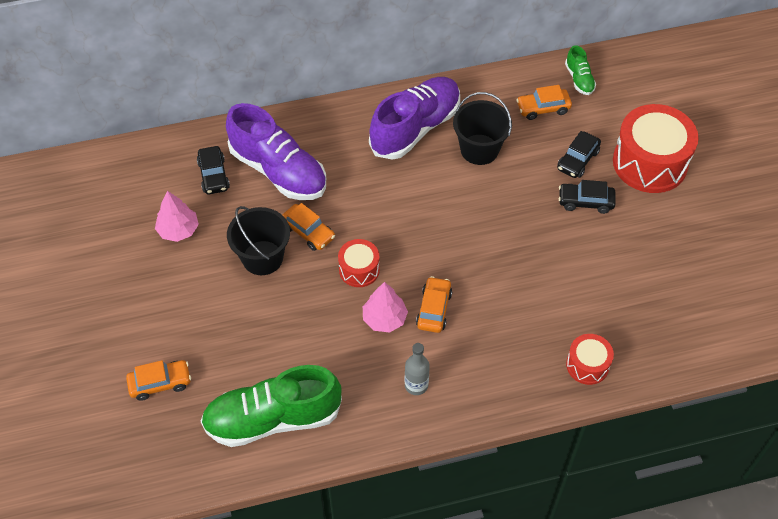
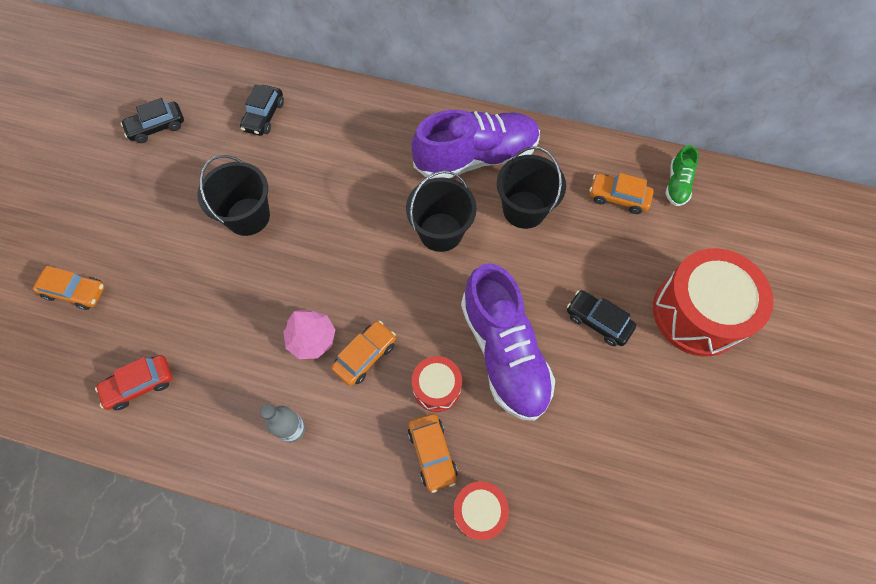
camera: 30 degrees right, 10 degrees up
(178, 230) = (198, 153): pink tree -> none
(273, 418) = (140, 384): green shoe -> red car
(278, 171) = (322, 139): purple shoe -> purple shoe (504, 352)
(308, 232) = (306, 212): orange car -> orange car (432, 453)
(359, 270) = (324, 275): red drum -> red drum (436, 387)
(427, 195) = (441, 232): none -> black bucket
(577, 160) = (619, 271): black car -> black car (157, 127)

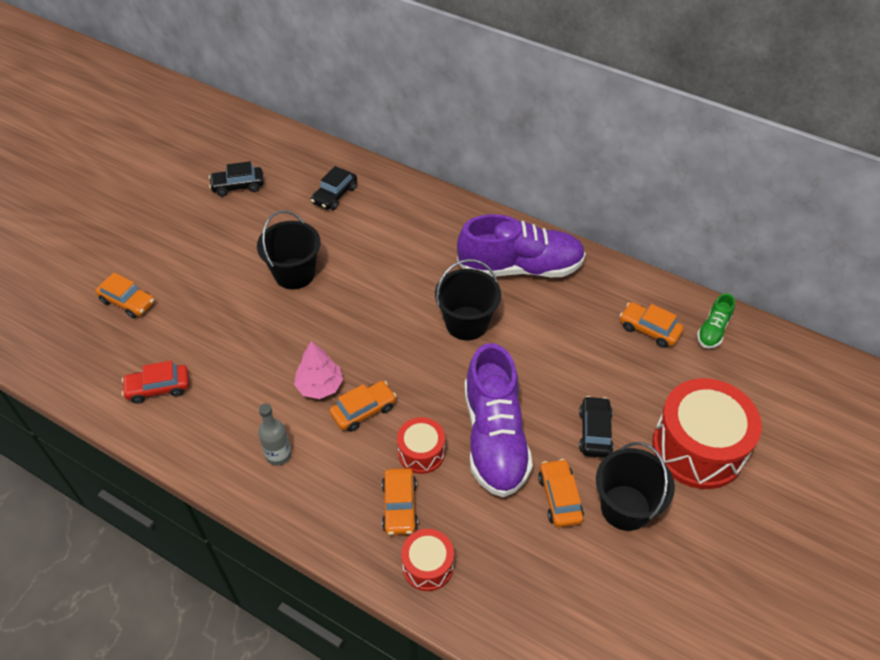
camera: 15 degrees right, 15 degrees down
(524, 209) = (552, 321): black bucket -> black bucket (625, 507)
(584, 401) = (559, 498): none -> orange car
(598, 321) = (595, 432): black car -> black car turned 45 degrees clockwise

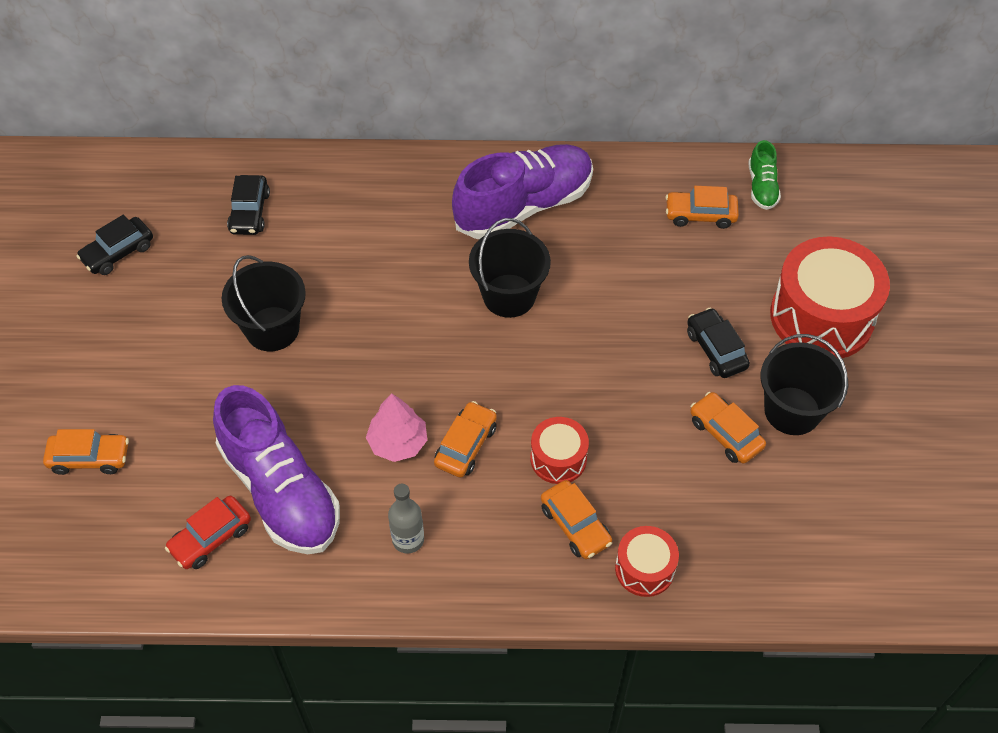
camera: 30 degrees left, 5 degrees up
(494, 437) = (622, 405): purple shoe -> purple shoe (280, 490)

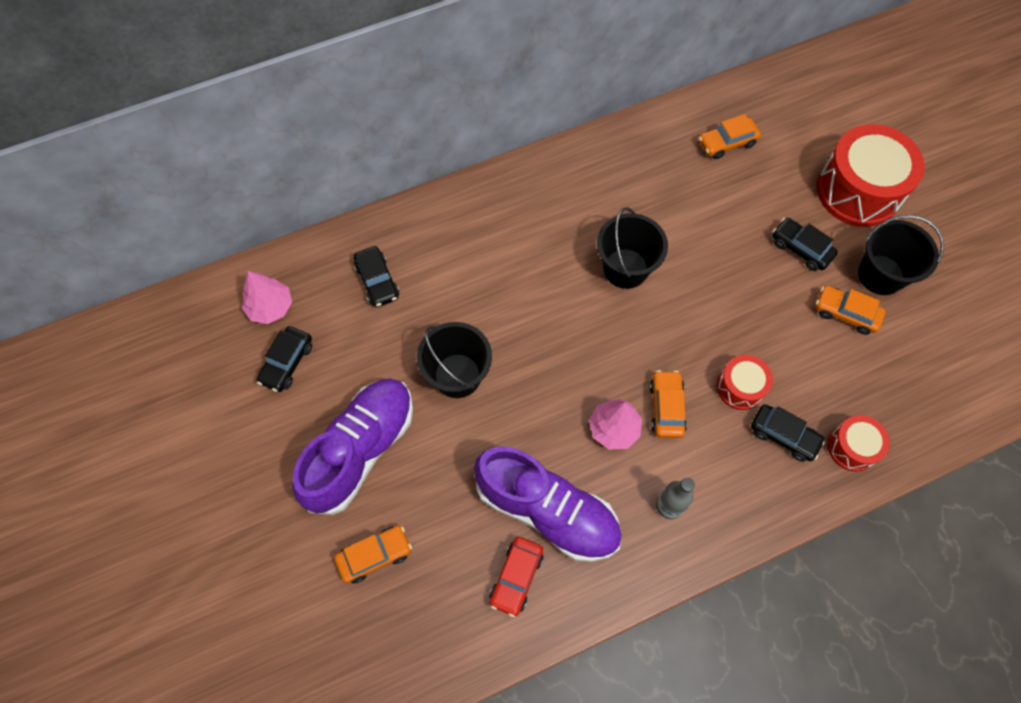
camera: 25 degrees left, 10 degrees up
(134, 197) = (270, 307): none -> pink tree
(524, 206) = (592, 188): purple shoe -> purple shoe (361, 450)
(575, 525) = (783, 436): orange car -> black car
(762, 187) = (757, 102): green shoe -> none

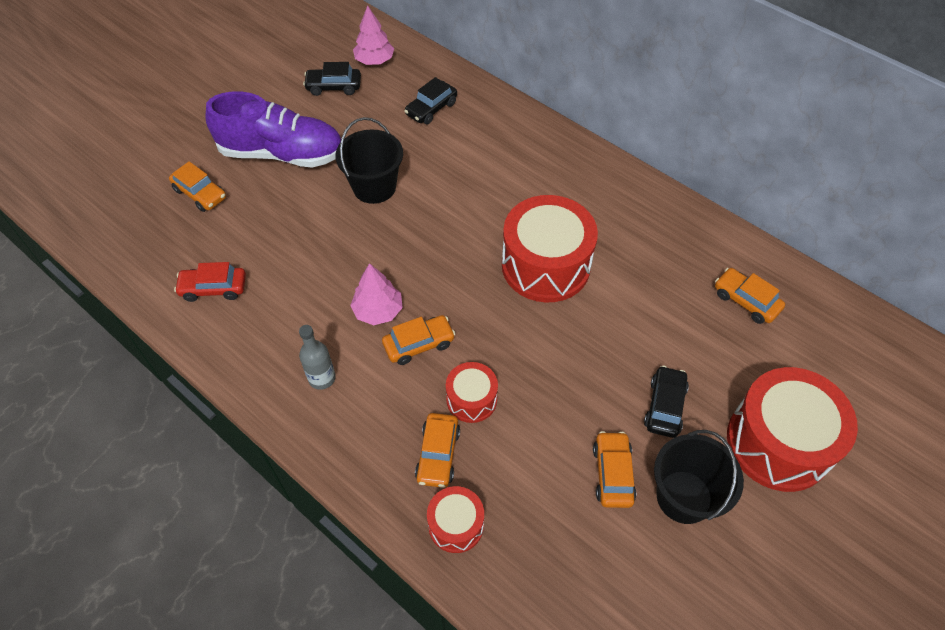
camera: 65 degrees right, 10 degrees down
(547, 511) = (280, 289): purple shoe -> none
(625, 268) = (545, 265): black bucket -> red drum
(783, 436) = (438, 454): black car -> orange car

